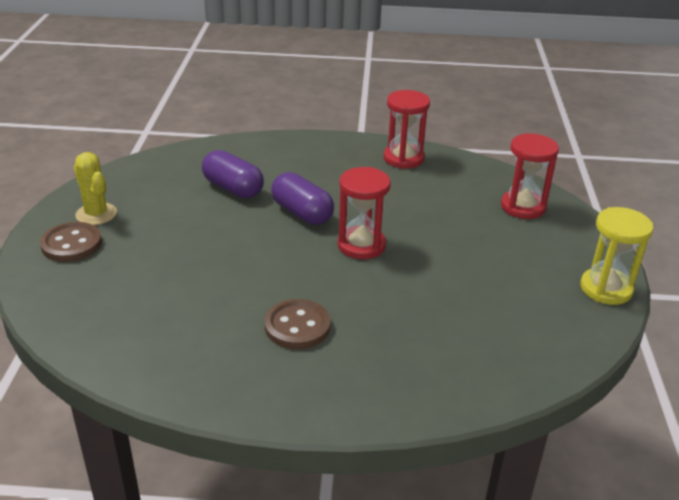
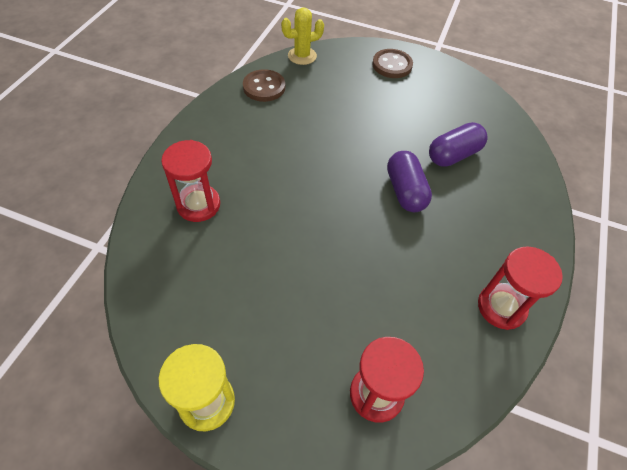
camera: 105 degrees right, 20 degrees up
(96, 214) = (427, 78): yellow cactus -> yellow cactus (302, 56)
(297, 326) = (260, 154): brown button -> brown button (264, 87)
(302, 213) = (405, 191): purple capsule -> purple capsule turned 75 degrees counterclockwise
(361, 245) = (345, 218): red hourglass -> red hourglass (198, 205)

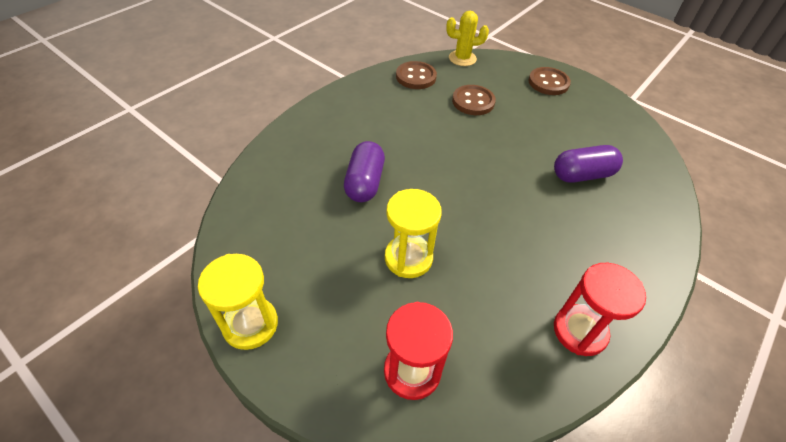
camera: 20 degrees right, 5 degrees down
(198, 205) = (315, 158): red hourglass -> none
(330, 102) = (473, 102): none -> brown button
(331, 284) = (408, 258): none -> yellow hourglass
(405, 191) = (517, 195): purple capsule -> purple capsule (364, 182)

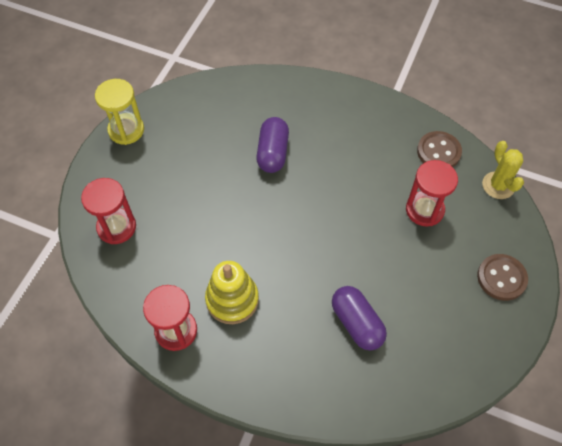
camera: 75 degrees right, 10 degrees up
(364, 182) = (272, 153): purple capsule -> purple capsule turned 75 degrees counterclockwise
(408, 258) = (207, 202): yellow hourglass -> none
(473, 102) = (424, 210): brown button -> red hourglass
(545, 265) = (232, 299): none -> yellow stacking toy

